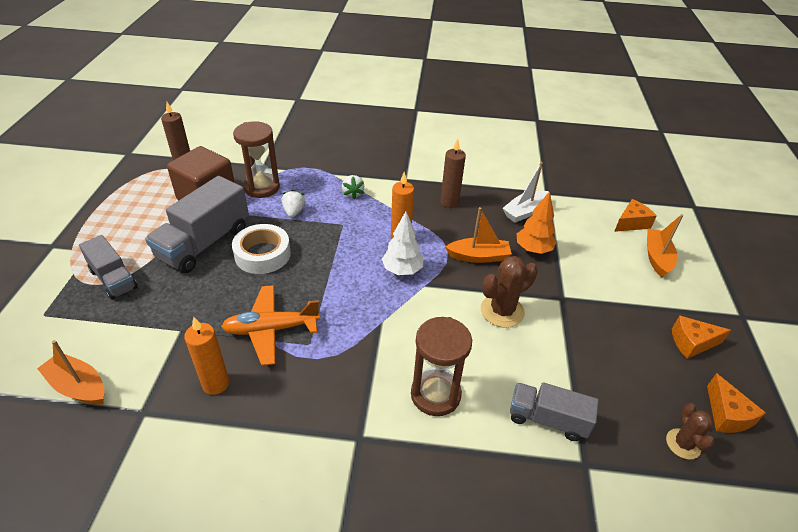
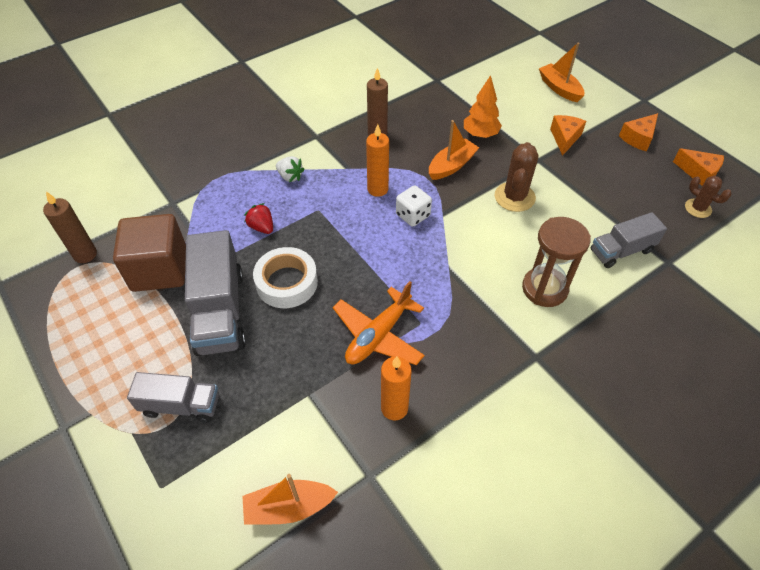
camera: 40 degrees left, 10 degrees up
(262, 187) = (200, 224): brown hourglass -> none
(294, 212) = (262, 227): white strawberry -> red strawberry
(402, 270) = (413, 215): white tree -> white dice
(525, 212) = (440, 107): white boat -> none
(631, 223) = (517, 71): orange cheese -> orange cheese (564, 138)

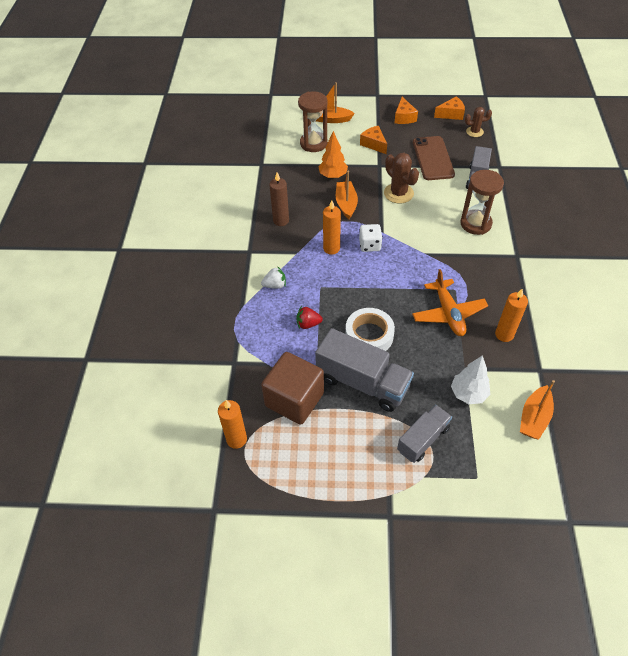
camera: 50 degrees left, 0 degrees up
(85, 254) = (236, 439): brown candle -> orange candle
(275, 416) = (468, 393): none -> white tree
(509, 96) = (313, 143): none -> brown hourglass
(604, 196) = (433, 158): none -> brown phone

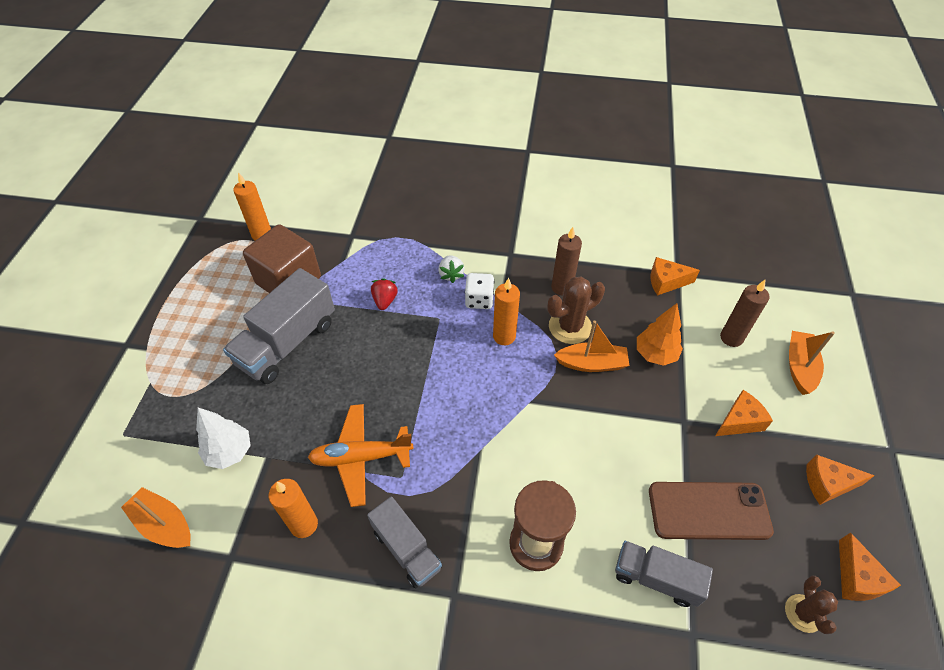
camera: 95 degrees right, 0 degrees up
(269, 169) = (666, 282): none -> orange cheese
(313, 143) = (731, 338): brown hourglass -> brown candle
(369, 335) = (351, 358): white tape -> none
(370, 245) = (505, 381): white dice -> white dice (479, 300)
(398, 193) = (614, 438): brown cactus -> brown cactus (570, 327)
(423, 439) = (192, 390): grey truck -> grey truck (406, 549)

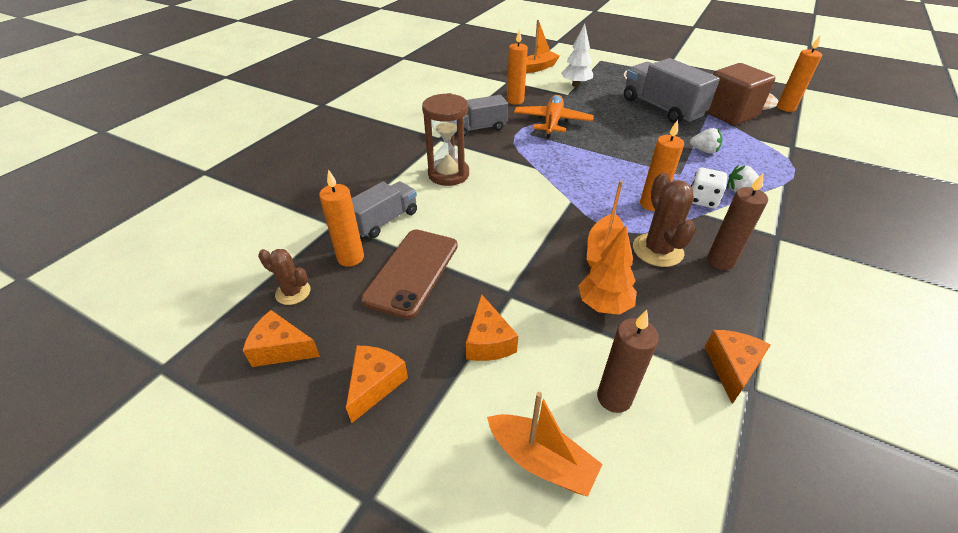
camera: 110 degrees right, 10 degrees down
(385, 301) = (704, 151): red strawberry -> white strawberry
(728, 582) = (350, 258): none -> orange candle

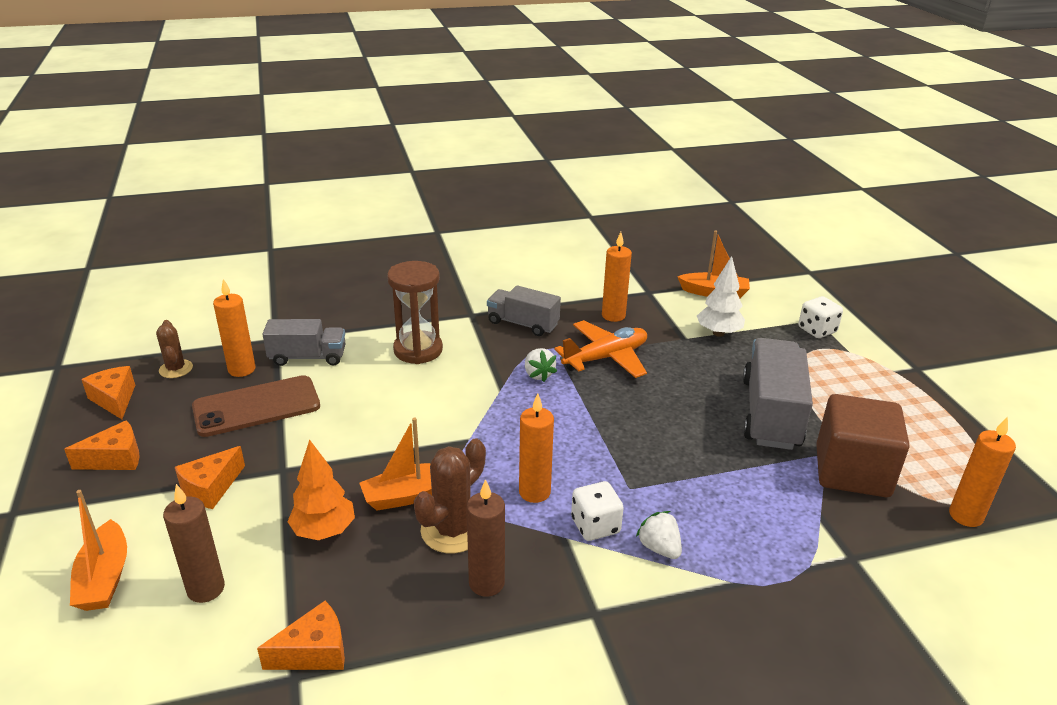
camera: 45 degrees right, 10 degrees down
(609, 64) = (817, 330): none -> white dice
(704, 151) = (714, 486): white strawberry -> white strawberry (538, 374)

